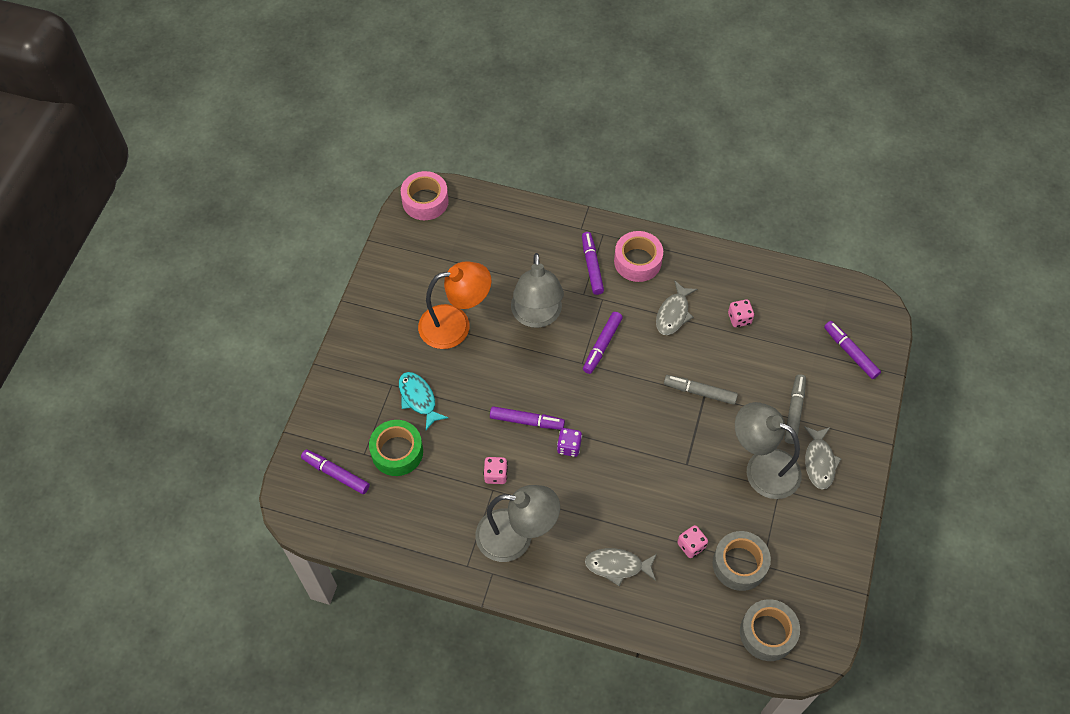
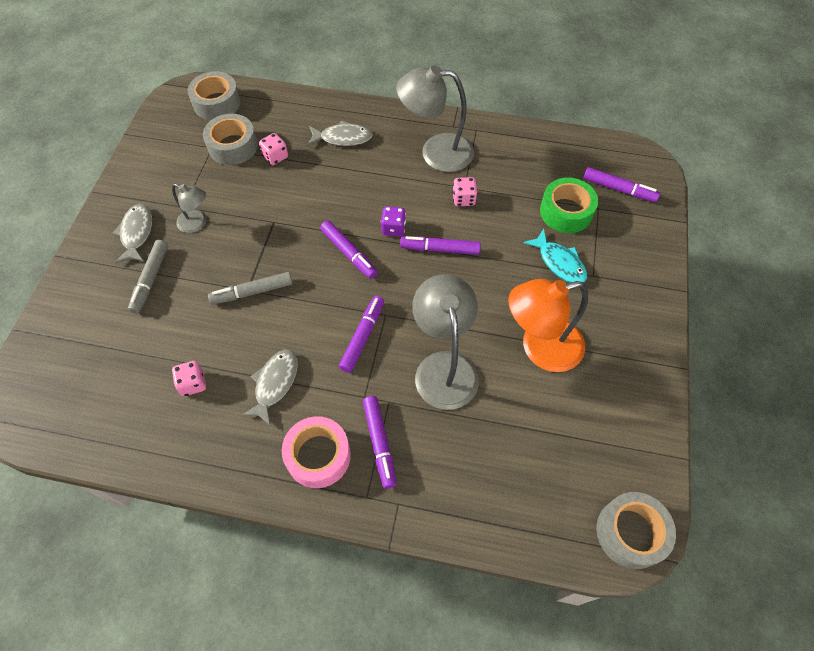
camera: 175 degrees right, 0 degrees up
(425, 201) = (630, 533): pink tape -> grey tape
(699, 392) = (252, 292): grey marker -> grey marker turned 150 degrees clockwise
(762, 468) = (197, 223): grey lamp -> grey lamp, size x0.54
(850, 352) = (66, 351): purple marker -> purple marker (349, 253)

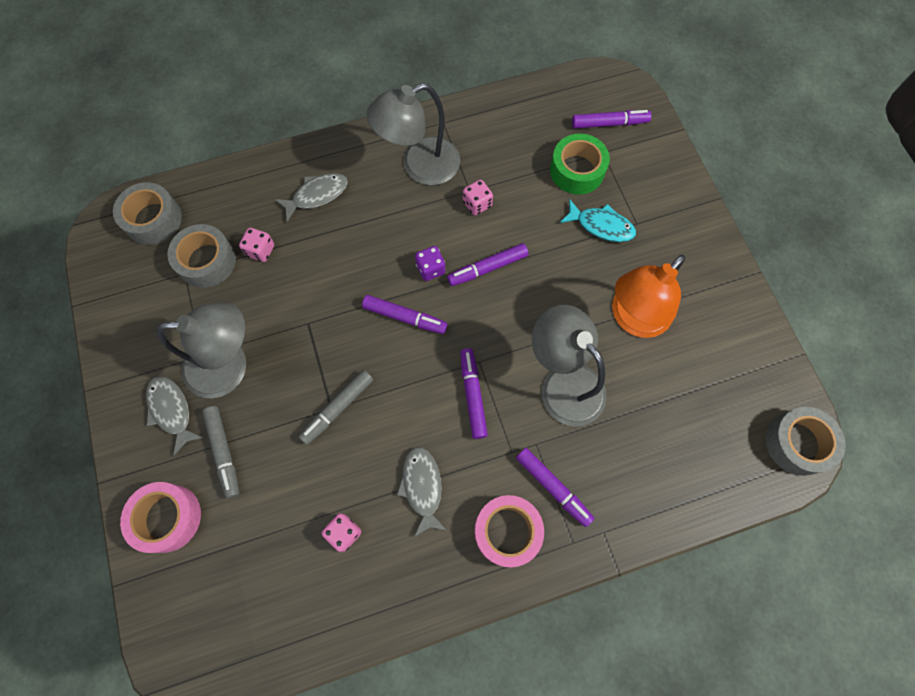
camera: 30 degrees left, 10 degrees up
(81, 303) = (167, 518): none -> pink tape
(197, 223) = (229, 366): grey lamp -> grey lamp, size x1.87

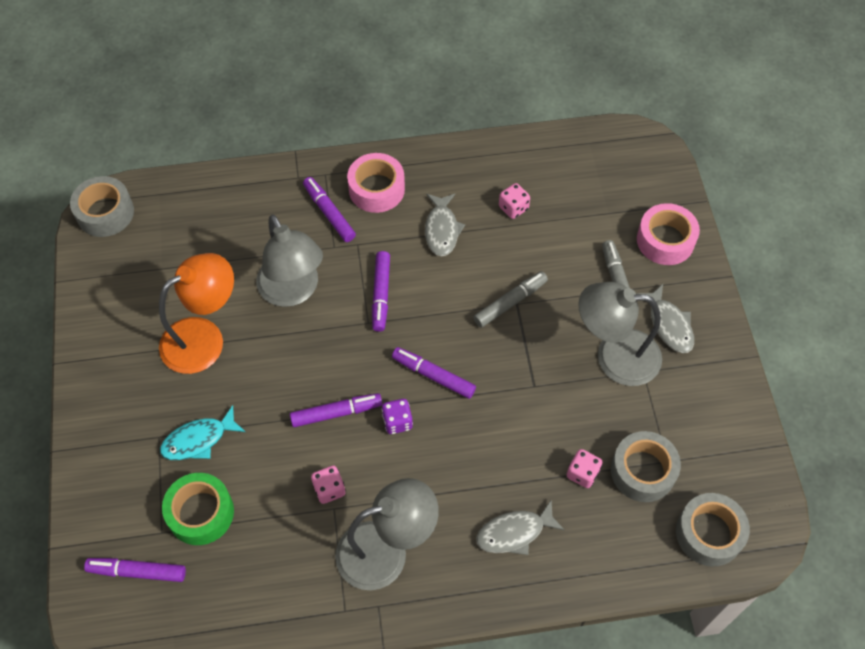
camera: 170 degrees left, 10 degrees down
(601, 226) = (198, 440): turquoise fish -> turquoise fish turned 60 degrees counterclockwise

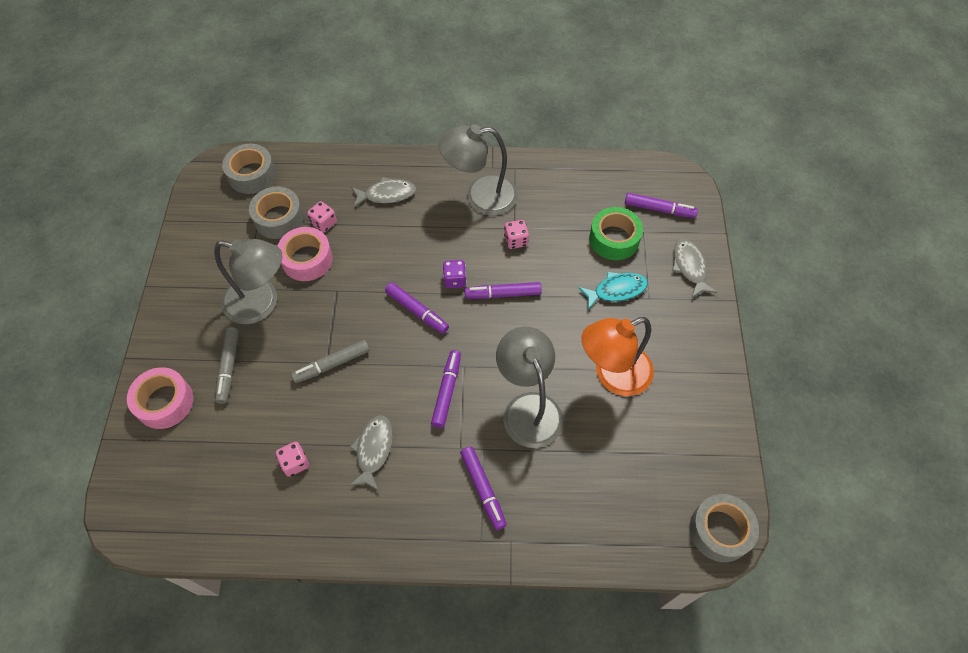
camera: 170 degrees left, 0 degrees up
(376, 189) = (429, 511): pink tape -> pink tape (307, 259)
(669, 325) = (203, 322): grey fish -> grey fish (689, 267)

